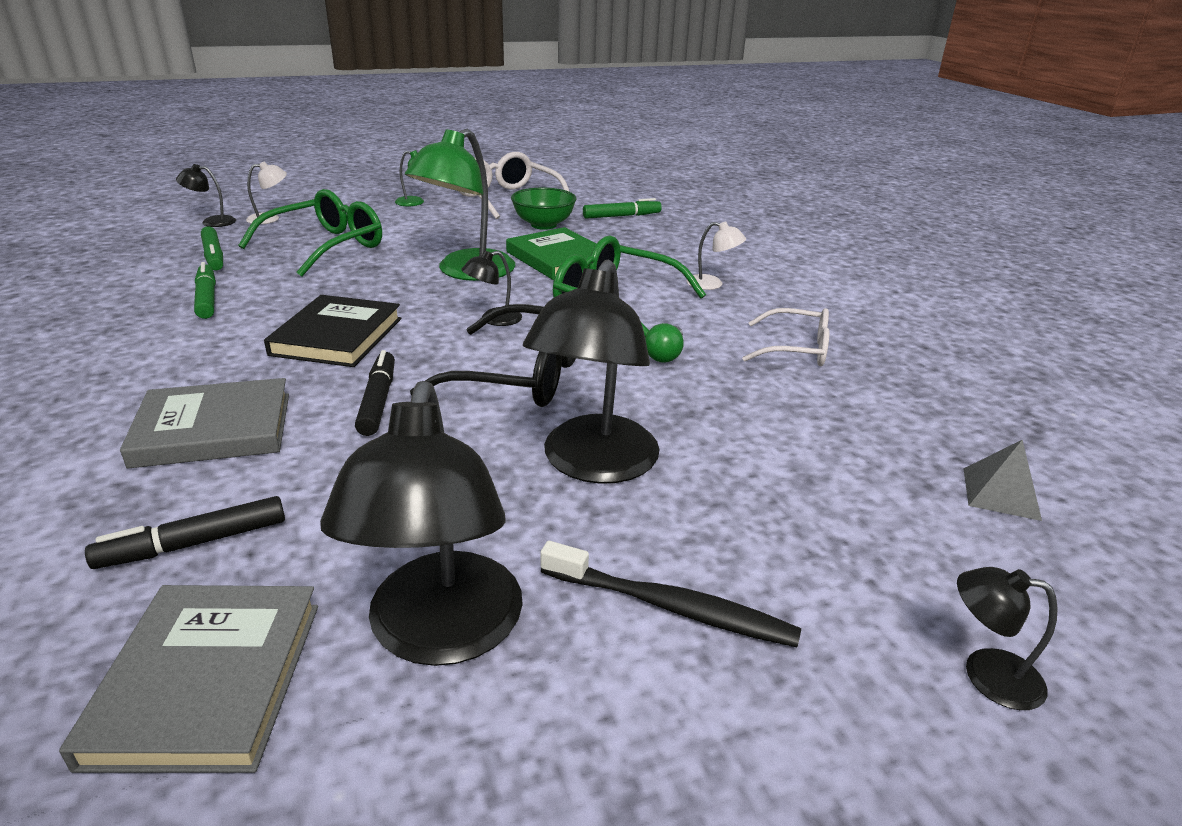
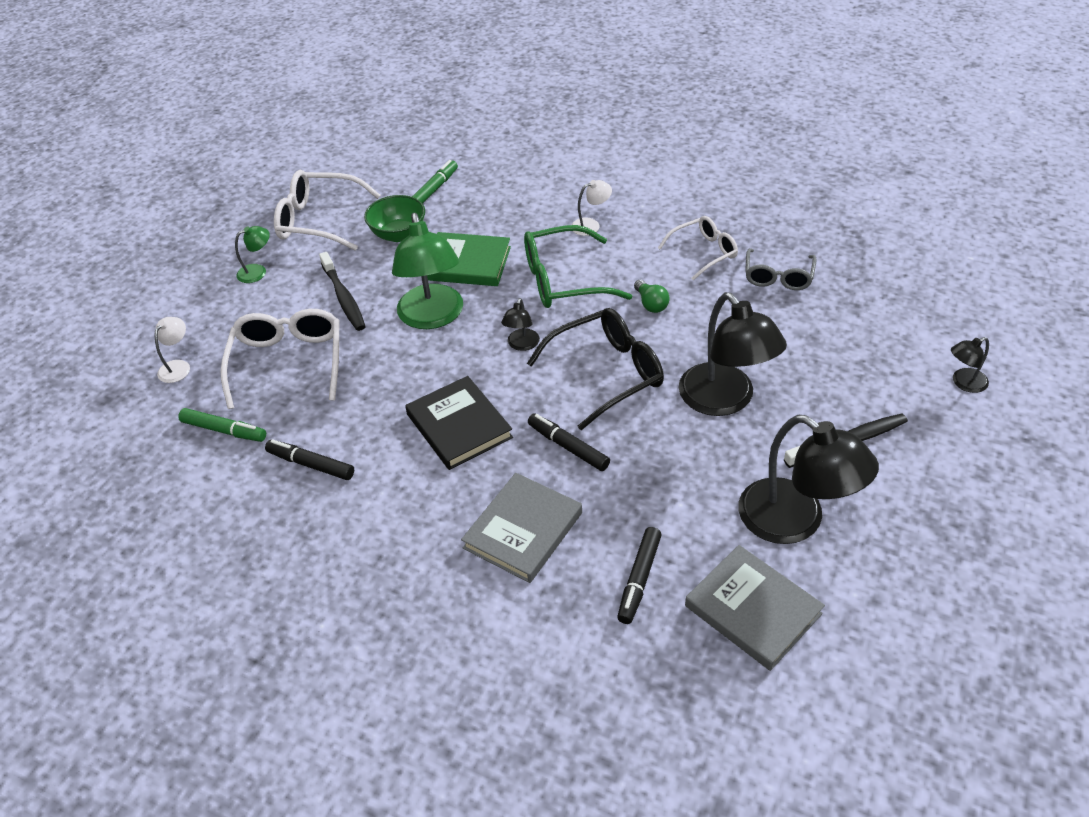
camera: 40 degrees left, 15 degrees up
(207, 298) = (311, 464): green marker -> black marker
(212, 222) = (137, 403): black lamp -> none
(326, 246) = (288, 362): green glasses -> white glasses
(434, 236) = (344, 297): none -> black toothbrush
(855, 408) = (778, 277): none -> grey glasses
(1000, 493) = (884, 289): grey pyramid -> none

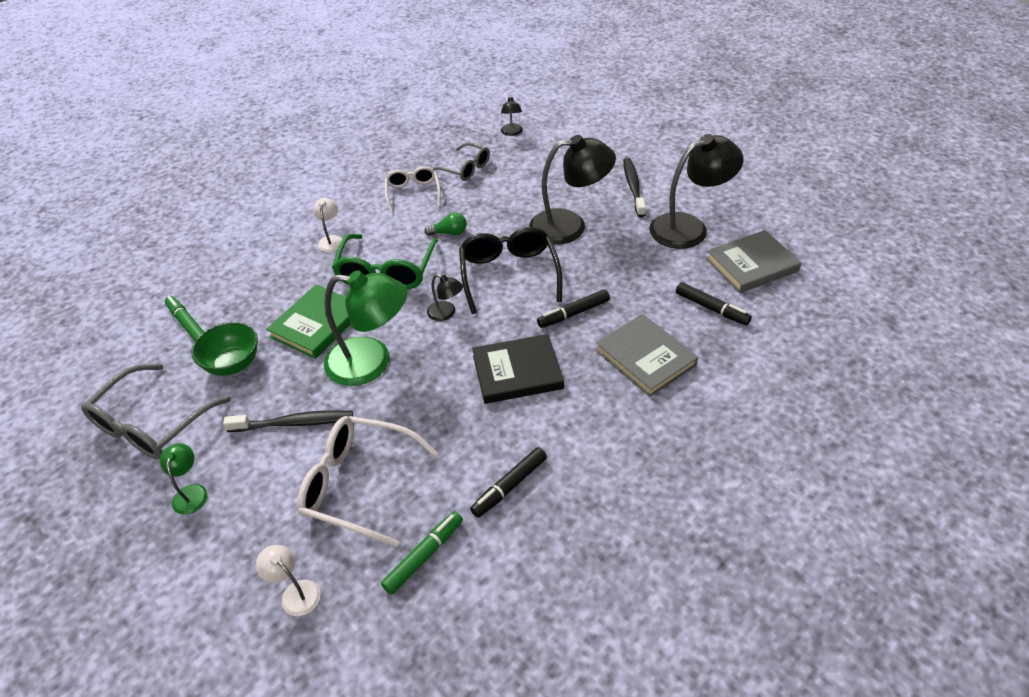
camera: 70 degrees left, 0 degrees up
(318, 221) = (151, 424): white glasses -> grey glasses
(963, 383) = (608, 131): black lamp -> black lamp (512, 132)

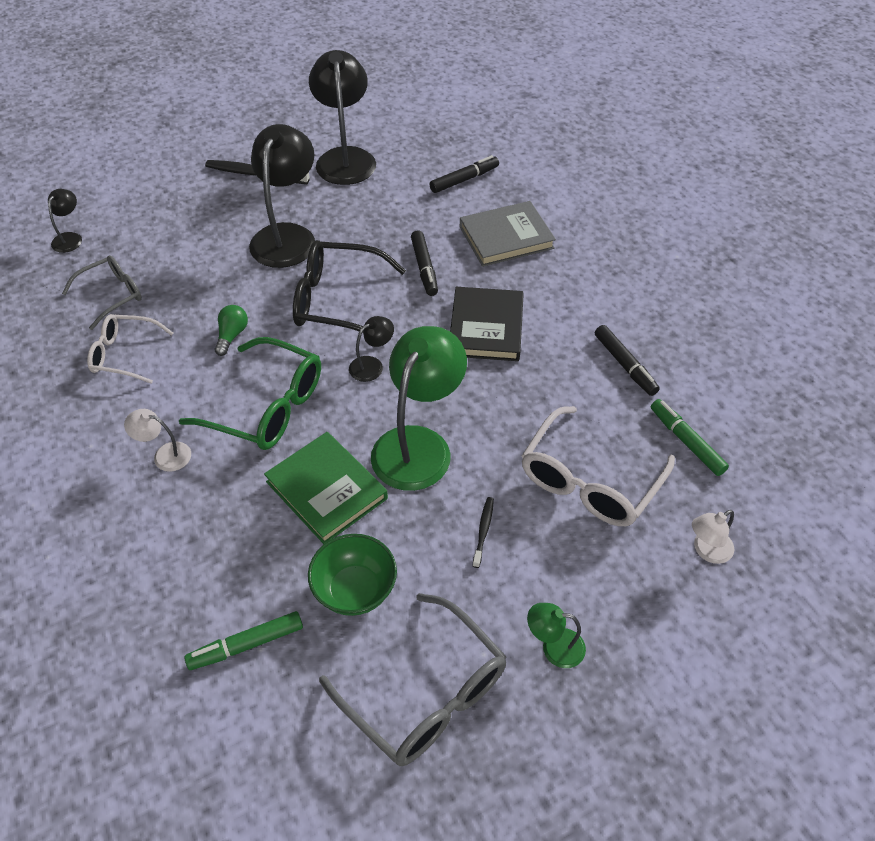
camera: 75 degrees left, 5 degrees up
(294, 423) = (483, 531): black toothbrush -> black toothbrush, size x0.54
(512, 132) = (70, 238): black lamp -> black lamp turned 90 degrees counterclockwise
(752, 265) = (421, 139): grey book -> none

